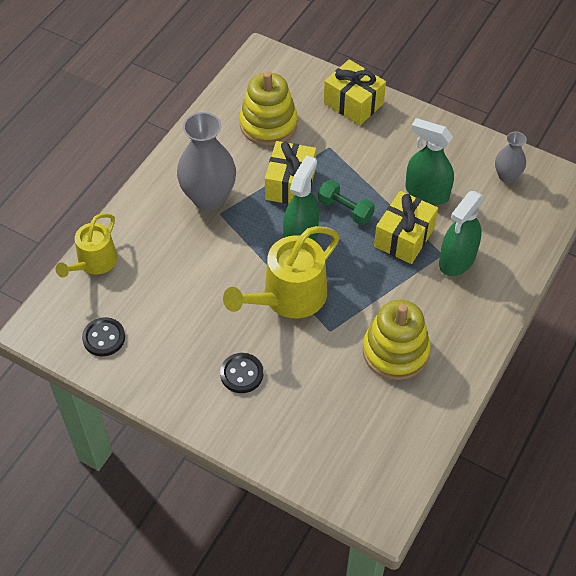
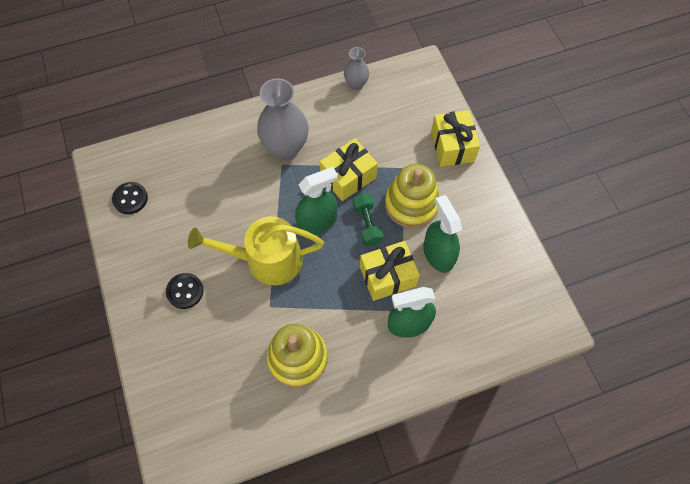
camera: 40 degrees right, 10 degrees up
(94, 262) = (174, 142): yellow watering can -> none
(268, 124) = (377, 121): yellow stacking toy -> yellow stacking toy (411, 204)
(507, 176) = (512, 286): grey vase -> grey vase (356, 84)

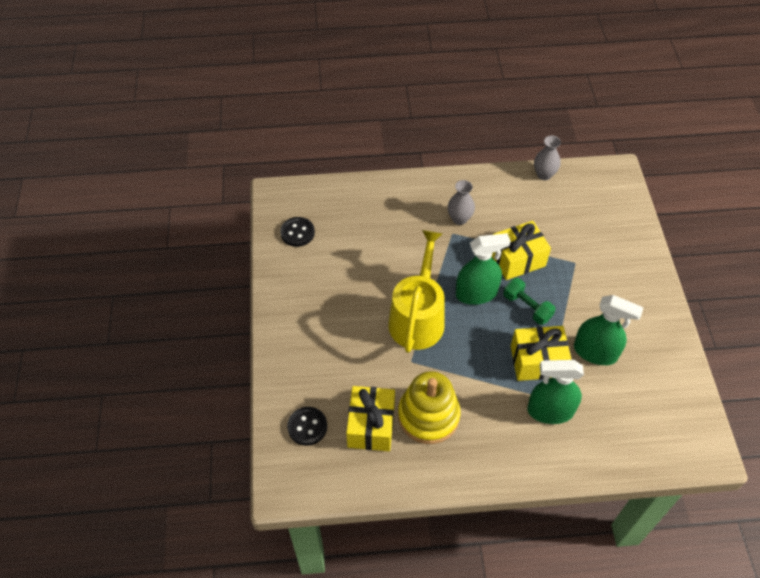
camera: 15 degrees right, 10 degrees down
(185, 291) = (331, 328): black button -> black button (307, 427)
(267, 260) = (418, 317): yellow watering can -> yellow watering can turned 90 degrees clockwise
(285, 148) = (459, 219): grey vase -> grey vase, size x0.54
(367, 224) = (527, 307): green dumbbell -> green dumbbell turned 45 degrees counterclockwise
(411, 204) = (577, 299): yellow stacking toy -> none
(438, 254) = (595, 352): green spray bottle -> green spray bottle turned 120 degrees clockwise
(452, 146) = (632, 253): yellow gift -> yellow gift (371, 426)

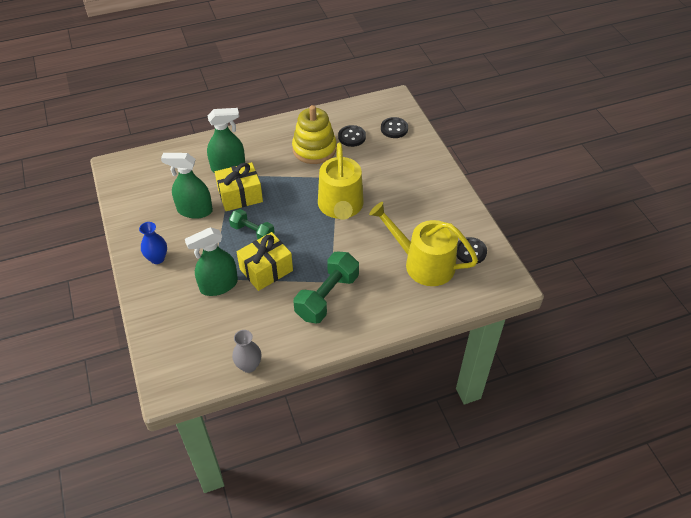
camera: 165 degrees right, 5 degrees down
(351, 231) = (423, 263): none -> yellow watering can
(371, 426) = (352, 137): yellow gift -> black button
(459, 219) = (327, 296): grey vase -> green dumbbell
(476, 293) = (297, 234): green spray bottle -> green spray bottle (218, 285)
(636, 298) = (157, 258): none -> blue vase

